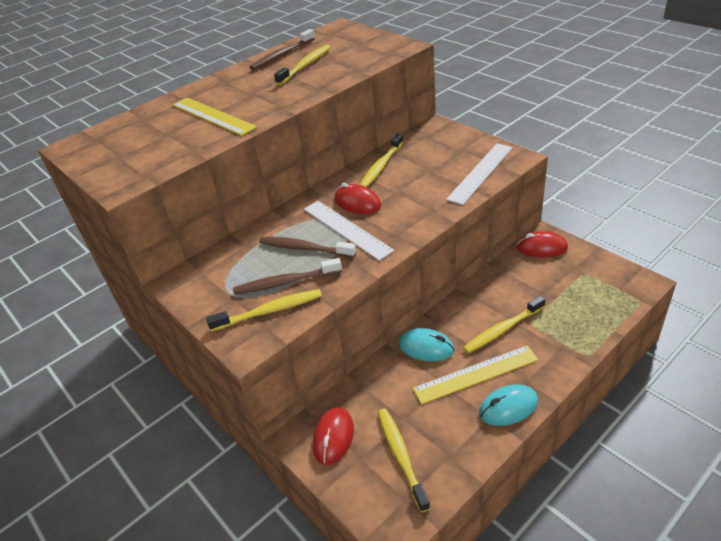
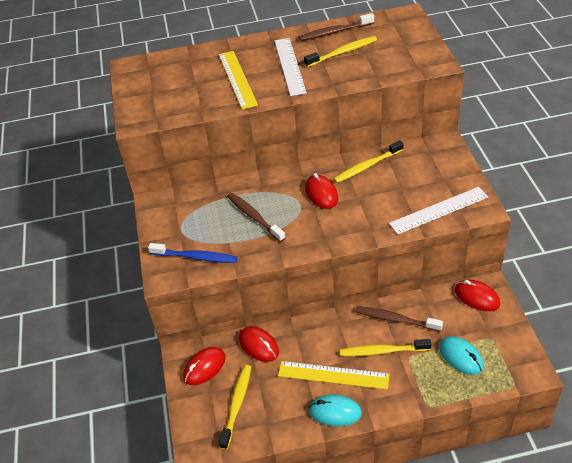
camera: 30 degrees right, 5 degrees up
(270, 311) = (195, 257): yellow toothbrush -> blue toothbrush
(285, 282) = (221, 239): brown toothbrush -> brown toothbrush (395, 319)
(346, 229) = (295, 214): white ruler -> white ruler (290, 66)
(376, 385) = (259, 345): none -> red mouse
(426, 347) = (315, 335): turquoise mouse -> turquoise mouse (461, 357)

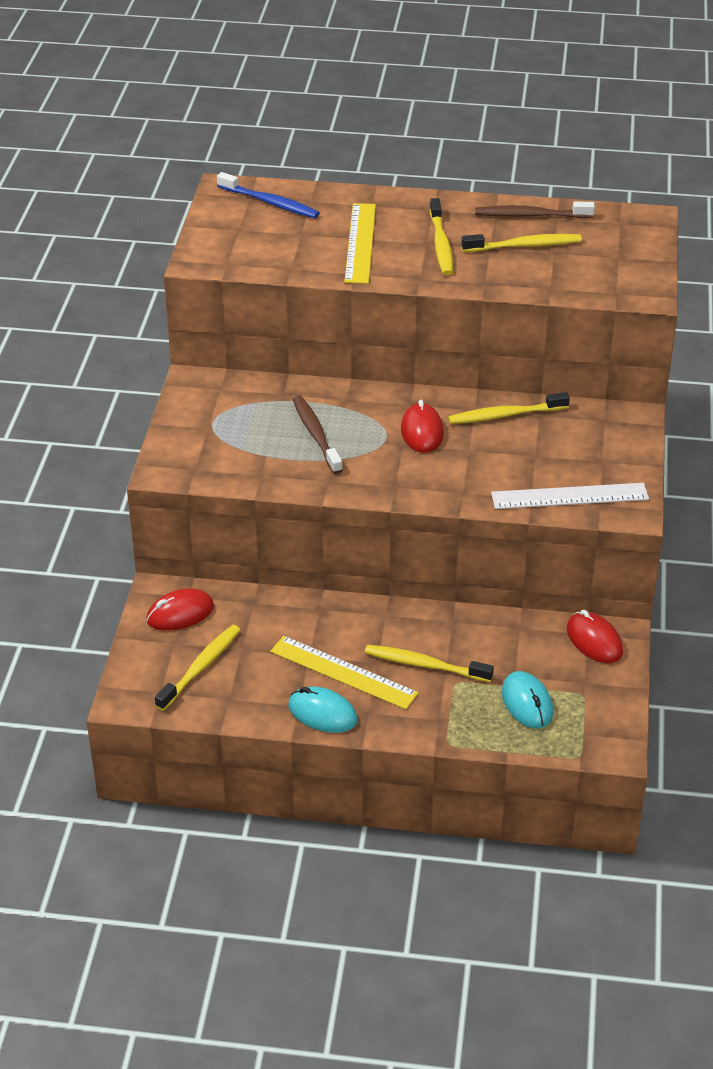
camera: 15 degrees right, 5 degrees down
(195, 257) = (214, 460): blue toothbrush -> blue toothbrush (270, 203)
(259, 345) = (264, 610): red mouse -> none
(290, 66) = (441, 244): white ruler -> yellow toothbrush
(395, 319) = (464, 634): brown toothbrush -> none

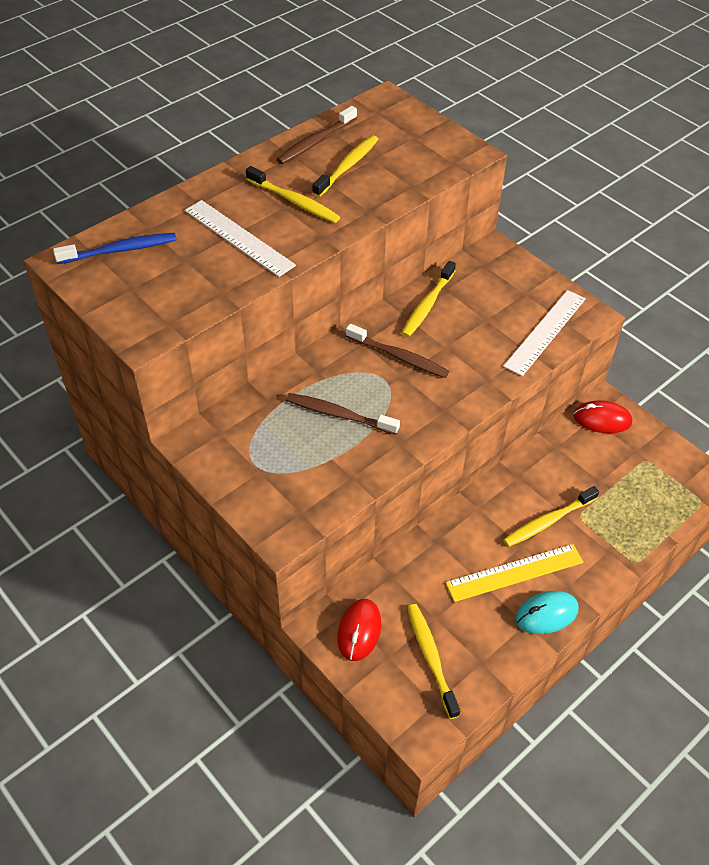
camera: 50 degrees left, 10 degrees up
(360, 243) = (238, 238): yellow ruler -> white ruler
(422, 432) = (399, 357): red mouse -> brown toothbrush
(527, 703) = (631, 493): turquoise mouse -> none

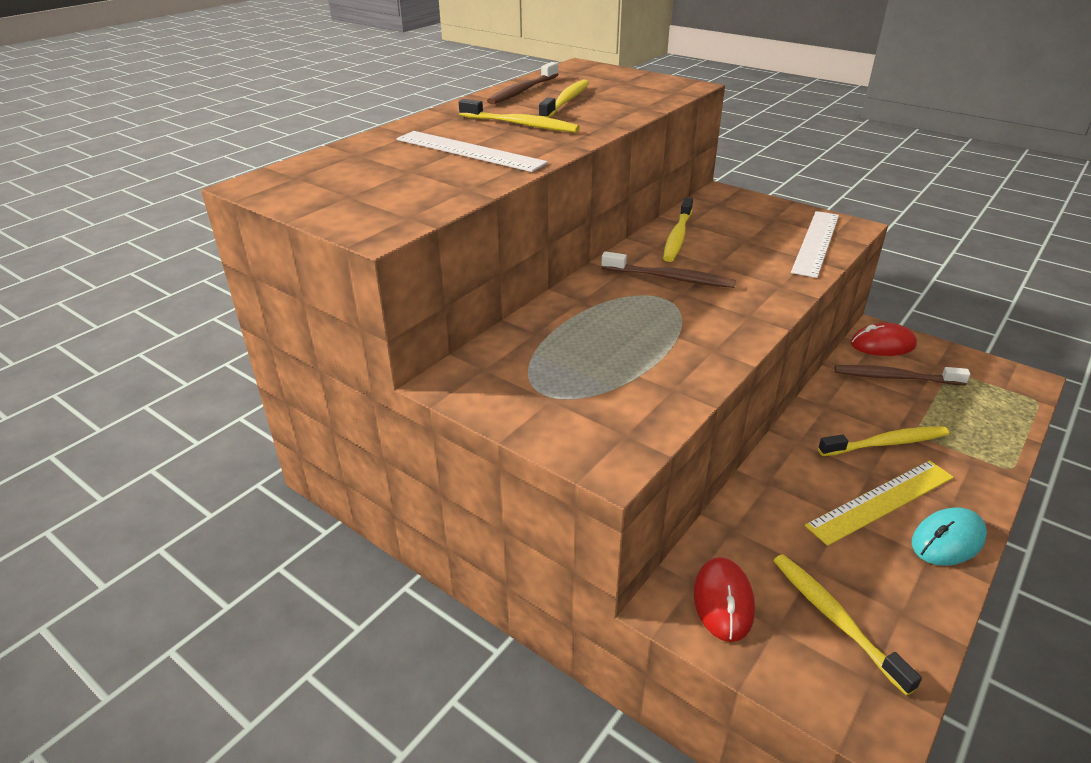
camera: 10 degrees left, 15 degrees down
(120, 250) = (327, 170): blue toothbrush -> none
(339, 414) = (627, 334): brown toothbrush -> brown toothbrush (895, 377)
(548, 521) = (886, 443): yellow toothbrush -> yellow toothbrush turned 150 degrees counterclockwise

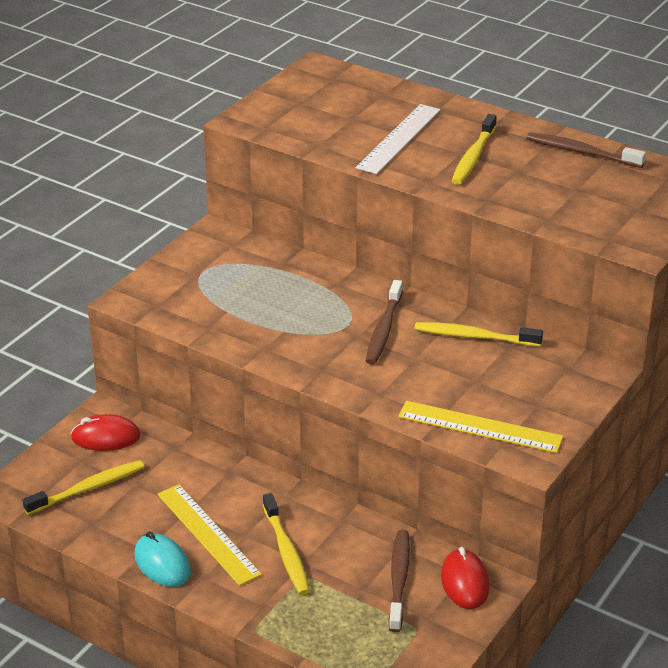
camera: 85 degrees right, 0 degrees up
(566, 101) = (553, 177): yellow toothbrush -> none
(816, 243) = (480, 427): white ruler -> yellow ruler

